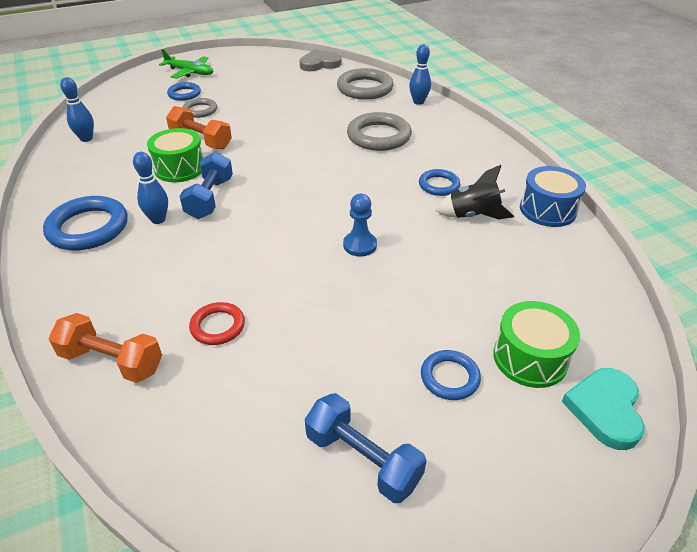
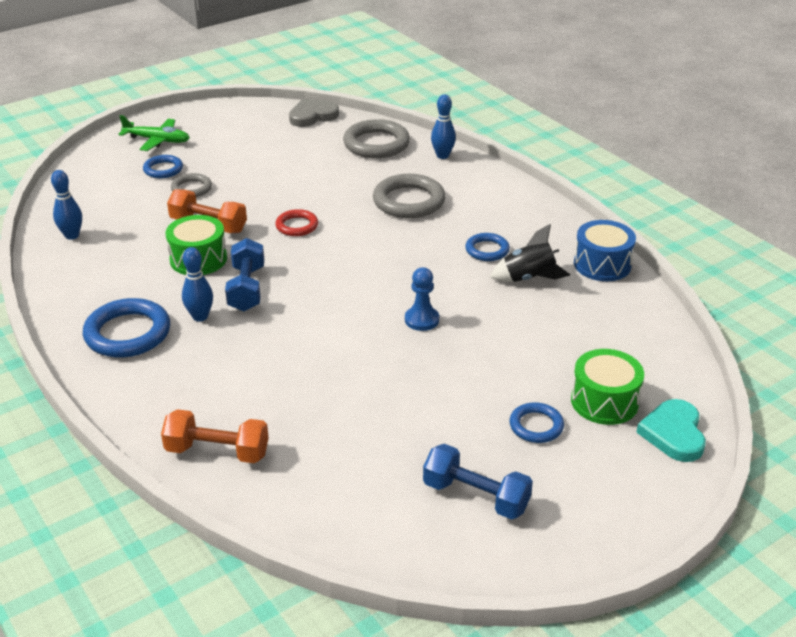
camera: 10 degrees left, 5 degrees down
(218, 326) = (307, 410): red ring -> red ring (297, 226)

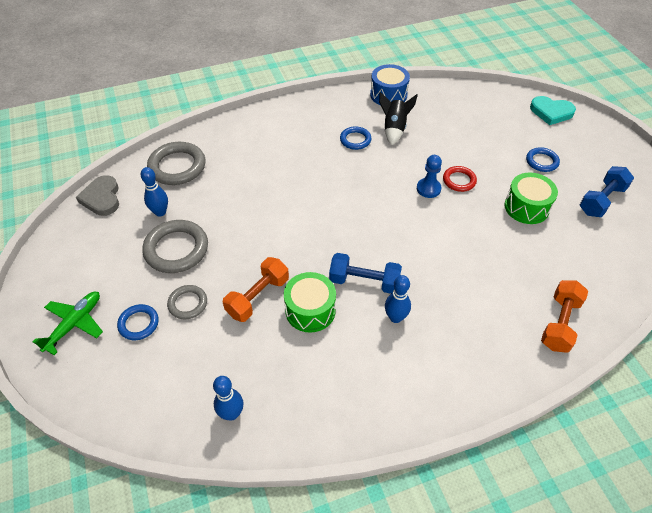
camera: 75 degrees left, 15 degrees up
(128, 333) = (407, 372): blue ring -> none
(297, 226) = (283, 237): red ring -> red ring (459, 180)
(409, 201) = (275, 165): grey ring -> grey ring (176, 249)
(442, 156) = (217, 134): blue bowling pin -> blue bowling pin (160, 212)
(604, 401) = (522, 129): green drum -> green drum (526, 207)

